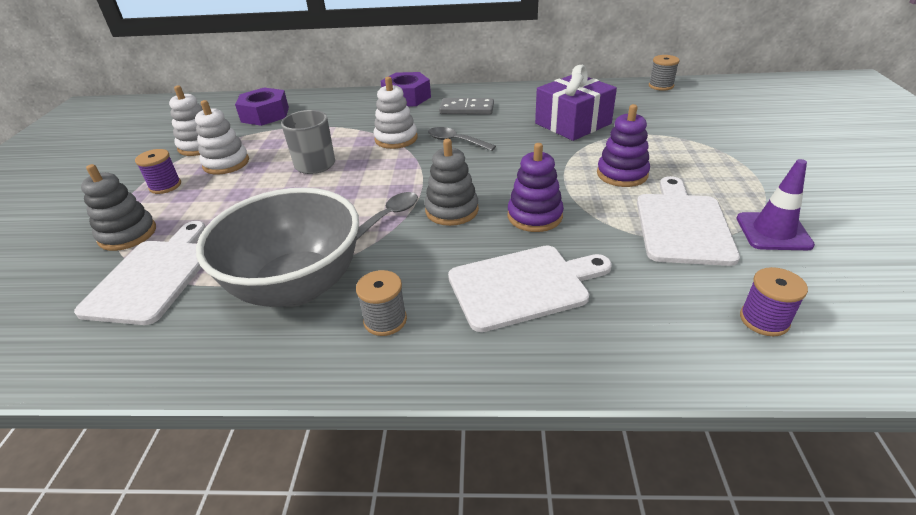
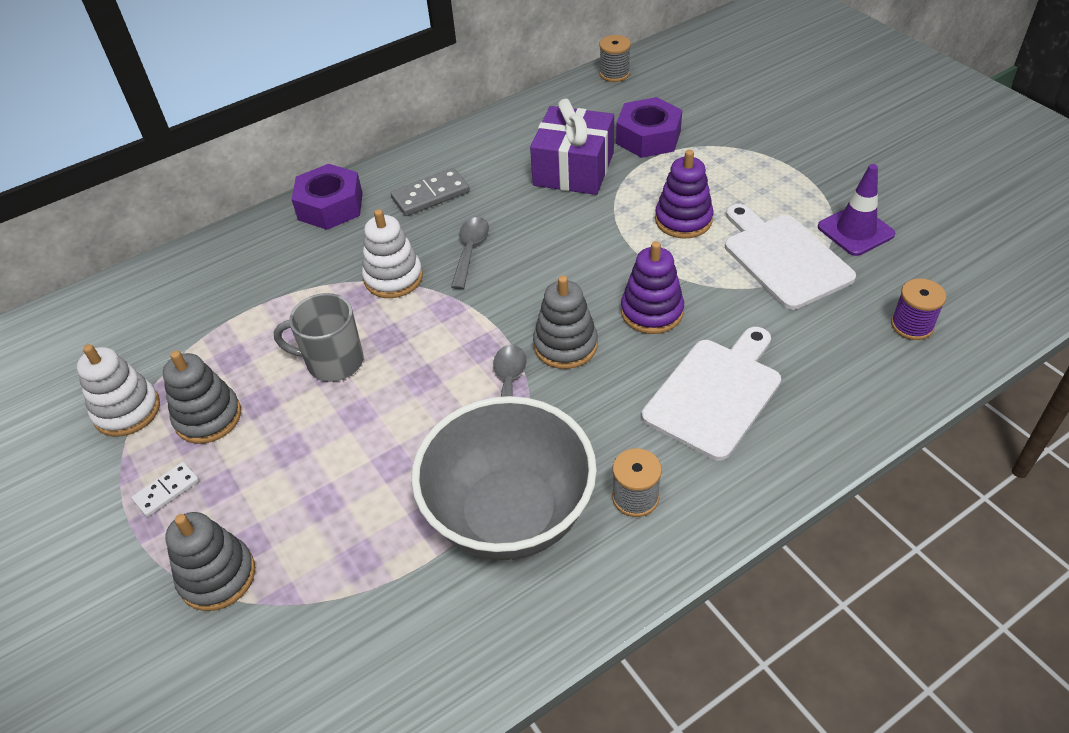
camera: 35 degrees left, 10 degrees up
(153, 276) = (332, 600): white cutting board -> none
(165, 186) = (167, 491): purple spool -> white domino
(226, 163) = (208, 417): white stacking toy -> grey stacking toy
(265, 114) = (156, 317): purple nut -> purple nut (648, 137)
(456, 141) = (470, 250): grey spoon -> grey spoon turned 105 degrees clockwise

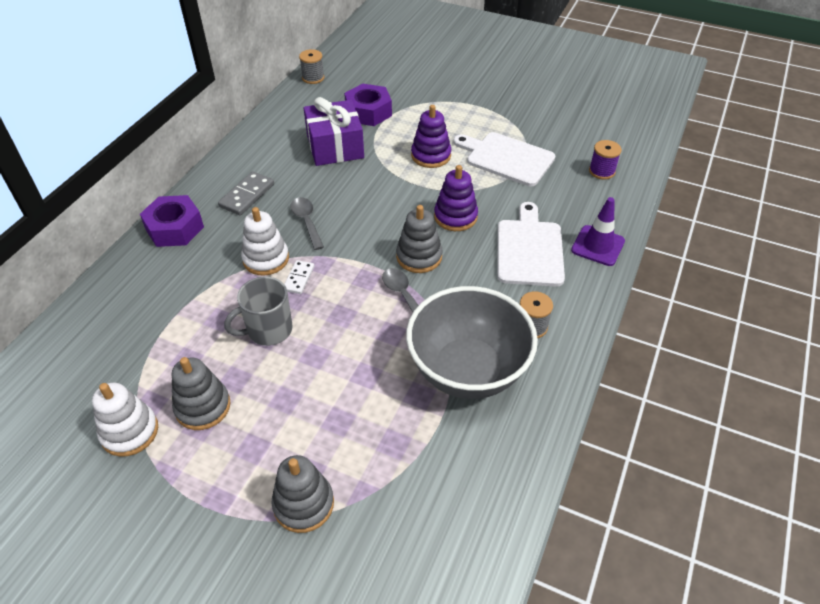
camera: 35 degrees left, 0 degrees up
(167, 491) = (214, 469): white domino -> white domino (299, 278)
(855, 231) = (533, 129): purple traffic cone -> purple traffic cone (597, 246)

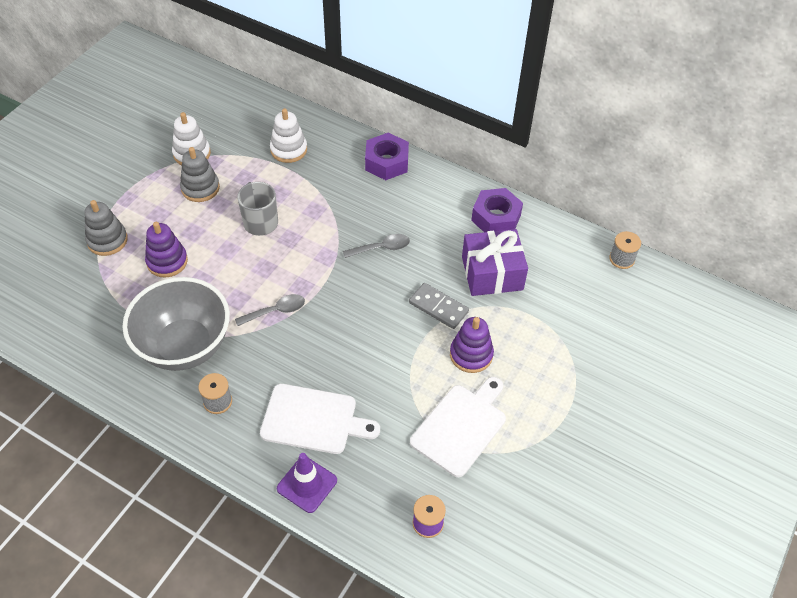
camera: 95 degrees right, 5 degrees up
(247, 195) = (423, 207): grey domino -> grey domino (438, 307)
(266, 259) = (339, 220): white stacking toy -> white stacking toy (288, 150)
(299, 278) = (311, 241): white domino -> none
(368, 112) = (554, 305): purple nut -> purple nut (496, 218)
(419, 257) = (321, 327): grey stacking toy -> none
(455, 217) = (371, 364): purple stacking toy -> purple stacking toy (167, 261)

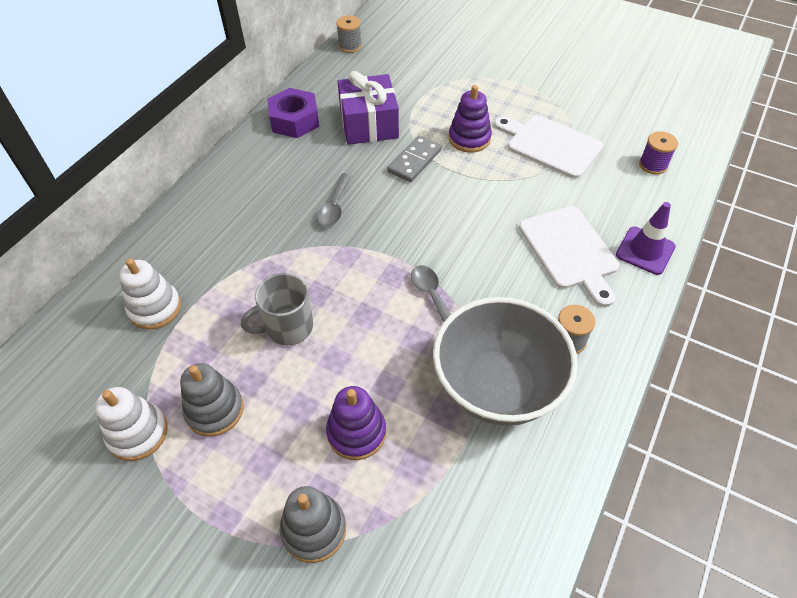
camera: 90 degrees left, 0 degrees up
(313, 419) = (570, 251): white cutting board -> white cutting board turned 150 degrees clockwise
(381, 248) = (334, 207): grey spoon -> grey spoon turned 150 degrees counterclockwise
(386, 162) = (198, 207): purple nut -> none

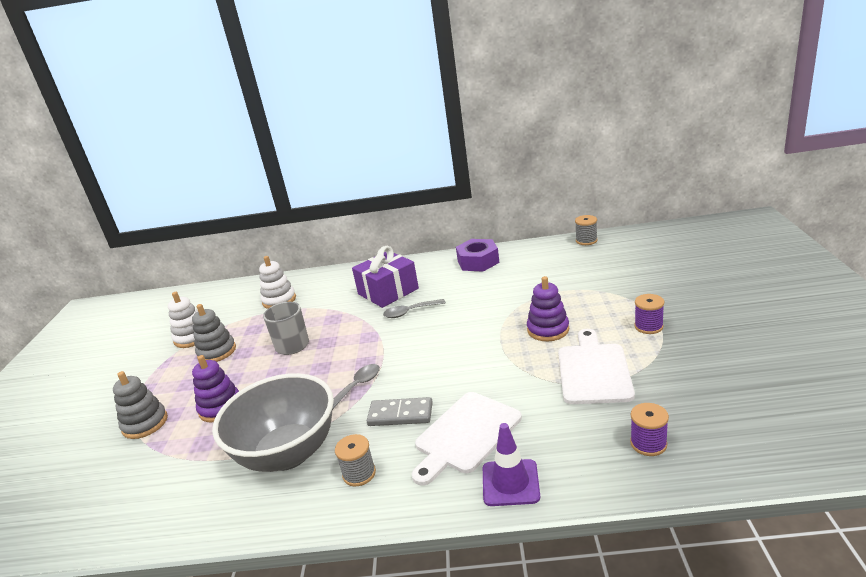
camera: 65 degrees right, 25 degrees down
(369, 124) = (509, 285): purple gift -> purple gift (388, 291)
(415, 161) = (491, 319): grey domino -> grey domino (400, 414)
(521, 90) = (648, 326): none -> purple spool

